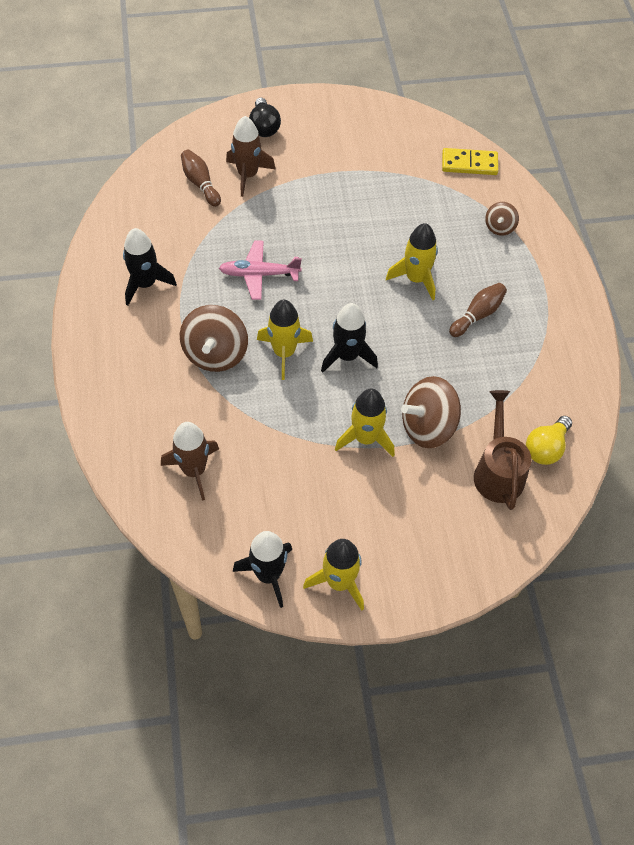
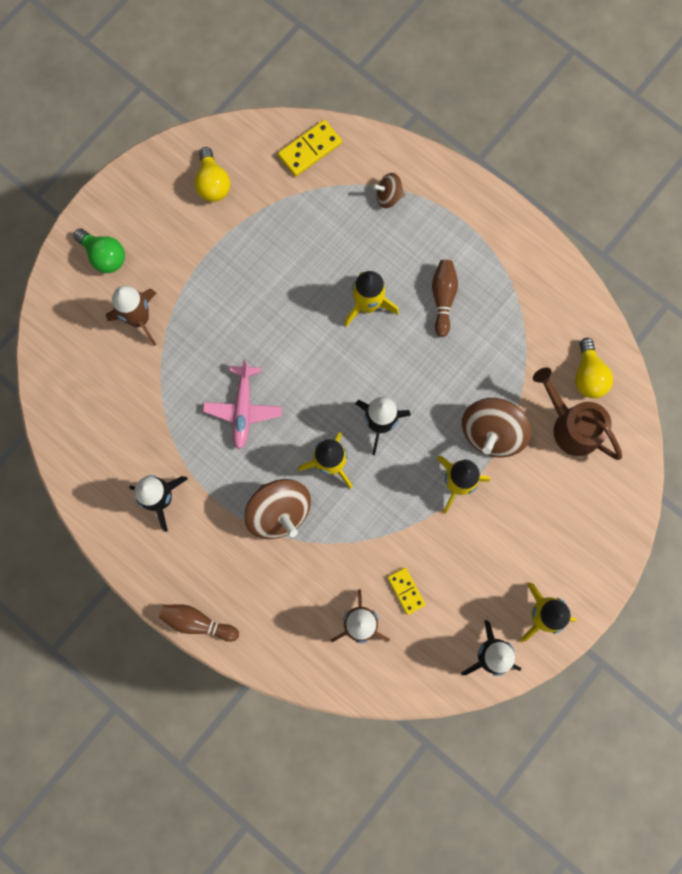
camera: 40 degrees left, 20 degrees up
(200, 183) = (108, 362): brown bowling pin -> brown bowling pin (197, 622)
(251, 477) = (406, 591): none -> yellow domino
(259, 274) = (243, 409): pink plane -> pink plane turned 45 degrees counterclockwise
(264, 127) = (104, 256): black light bulb -> green light bulb
(380, 138) = (213, 183): none -> yellow light bulb
(499, 227) = (388, 196): brown spinning top -> brown spinning top turned 105 degrees clockwise

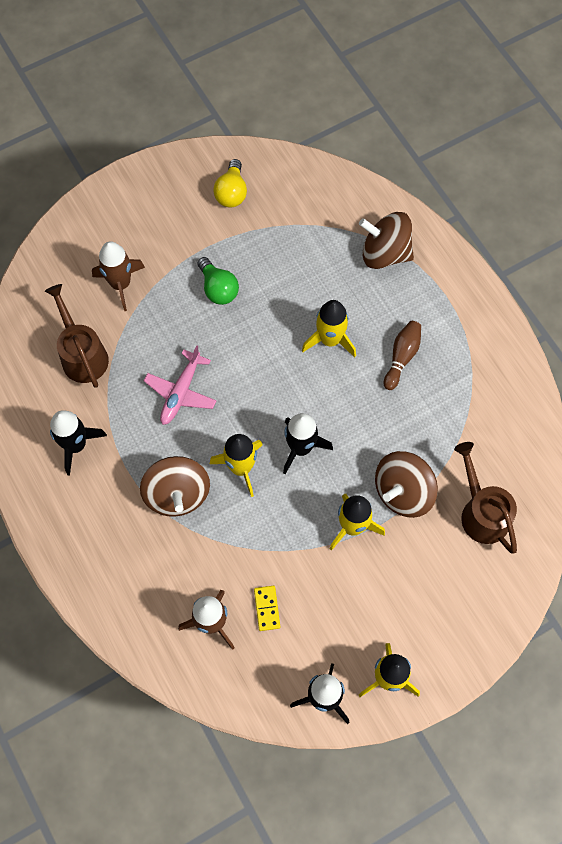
camera: 20 degrees right, 10 degrees down
(104, 256) = (112, 222): green light bulb -> green light bulb (218, 289)
(130, 404) = (82, 354): none -> brown watering can
(197, 622) = (63, 567): brown bowling pin -> none
(310, 150) = (329, 192): yellow domino -> none
(388, 196) = (385, 253): brown spinning top -> brown spinning top, size x1.88
(588, 376) = (514, 472): yellow light bulb -> none

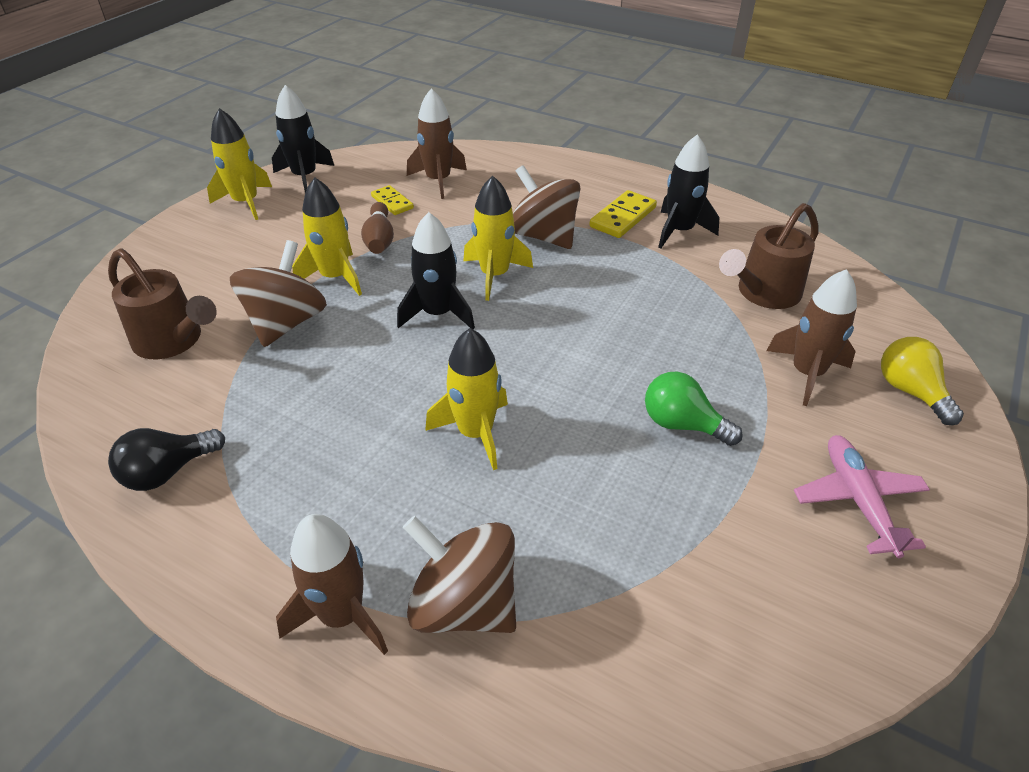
camera: 150 degrees right, 25 degrees down
(82, 354) = (763, 294): brown watering can -> brown watering can turned 105 degrees clockwise
(102, 484) = (623, 217): none -> yellow domino
(181, 392) = (619, 306): pink plane -> pink plane (858, 501)
(231, 192) = (804, 574): yellow light bulb -> yellow light bulb (910, 391)
(385, 253) = (464, 604): brown spinning top -> brown spinning top turned 135 degrees counterclockwise
(401, 357) = (354, 457): brown bowling pin -> brown bowling pin (379, 239)
(439, 274) = (342, 615): none -> brown rocket
(502, 398) = (168, 472): none -> black light bulb

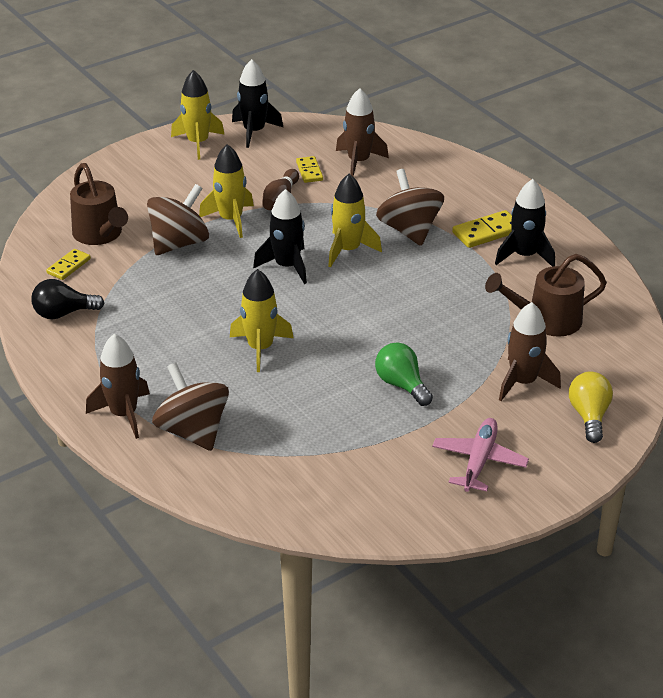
camera: 25 degrees right, 5 degrees down
(146, 397) = (68, 266): none -> yellow domino

